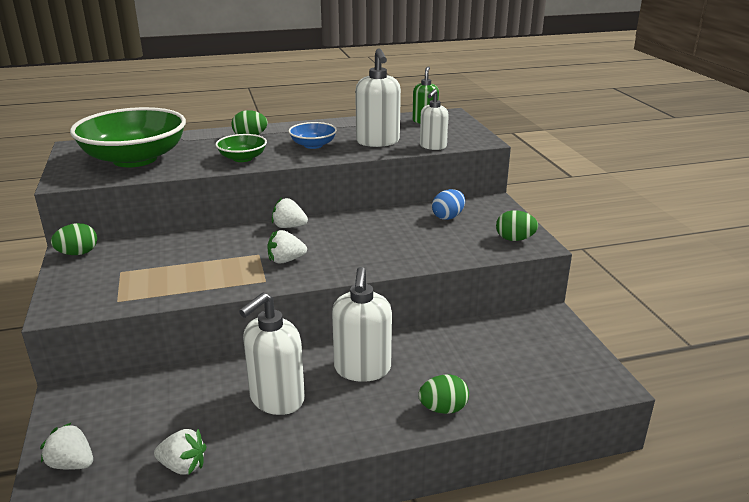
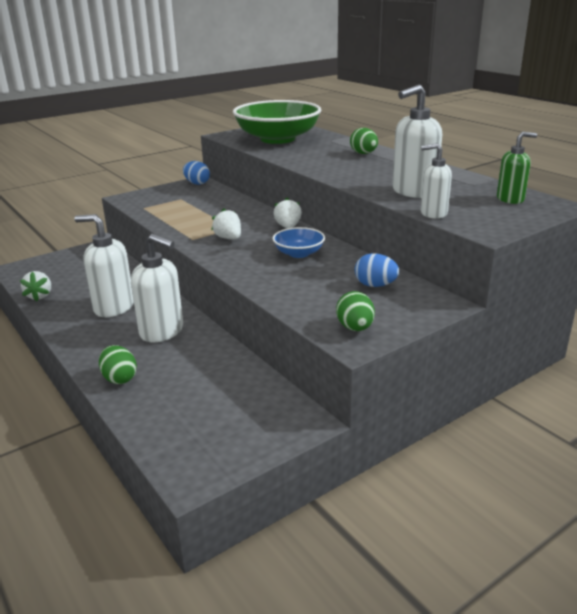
camera: 70 degrees right, 0 degrees up
(72, 464) = (39, 266): white strawberry -> none
(78, 253) = (197, 183): green egg -> blue egg
(242, 158) = (312, 161): green bowl -> none
(313, 145) = (371, 173): blue bowl -> blue bowl (299, 253)
(362, 369) = (162, 331): white soap dispenser -> white soap dispenser turned 135 degrees counterclockwise

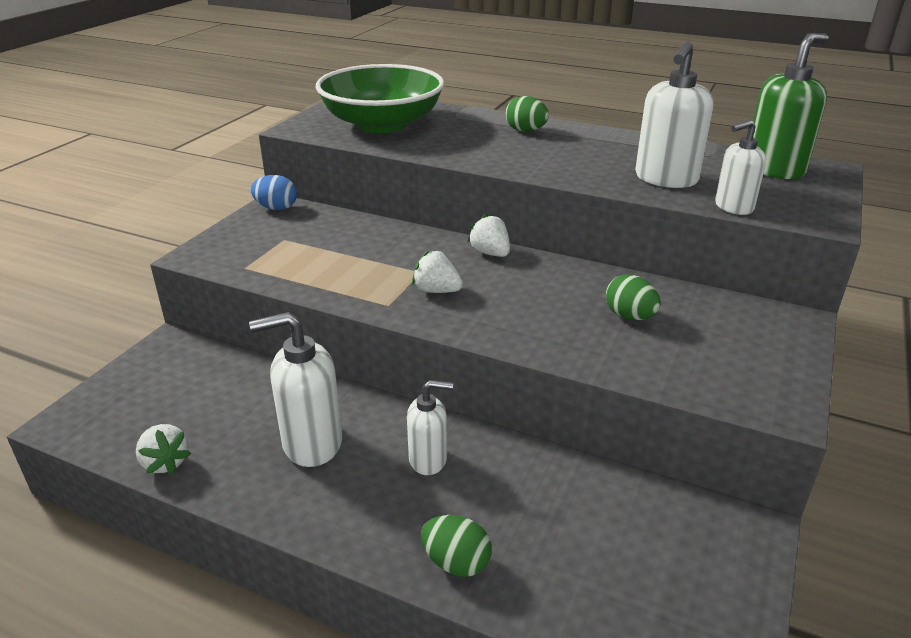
camera: 30 degrees left, 5 degrees up
(162, 331) = (428, 460): white soap dispenser -> white soap dispenser, size x0.62
(299, 253) = (555, 291): blue bowl -> none
(355, 328) = (757, 386): green egg -> green egg (629, 316)
(375, 285) = (698, 315): blue egg -> none
(510, 199) = (774, 169): green soap dispenser -> green soap dispenser, size x1.60

